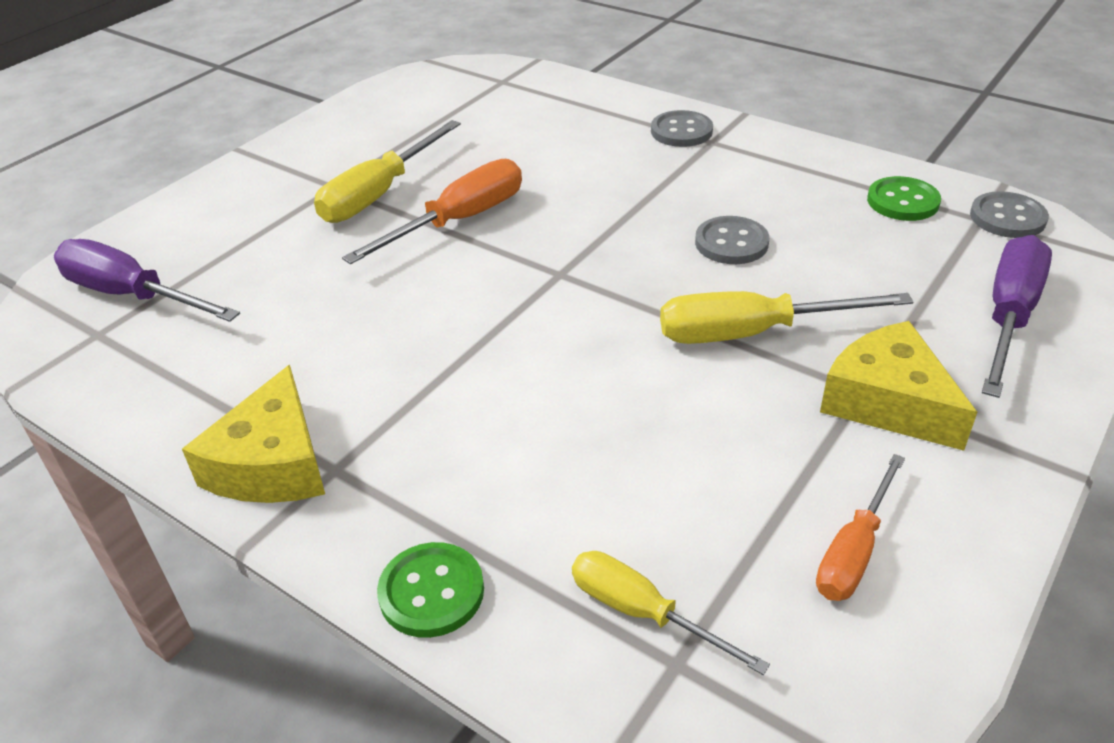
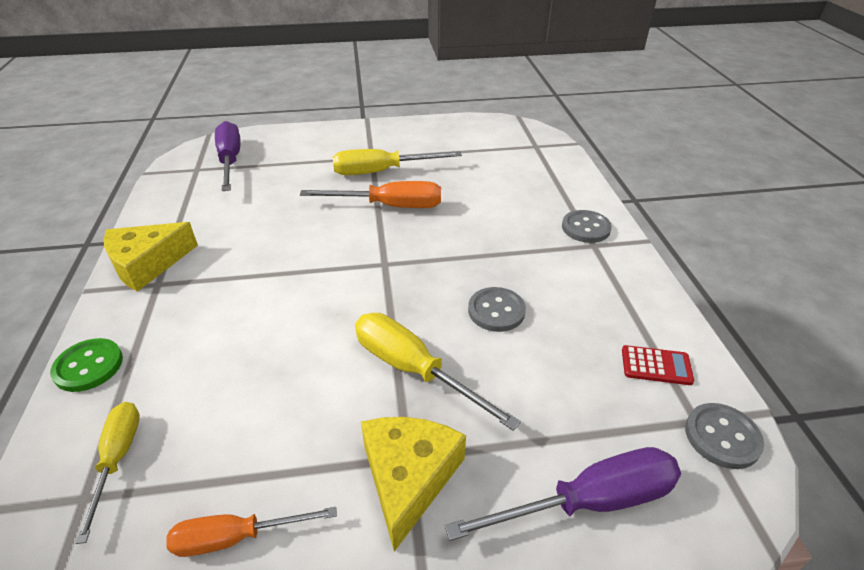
camera: 45 degrees right, 0 degrees up
(902, 201) = (656, 366): green button -> red calculator

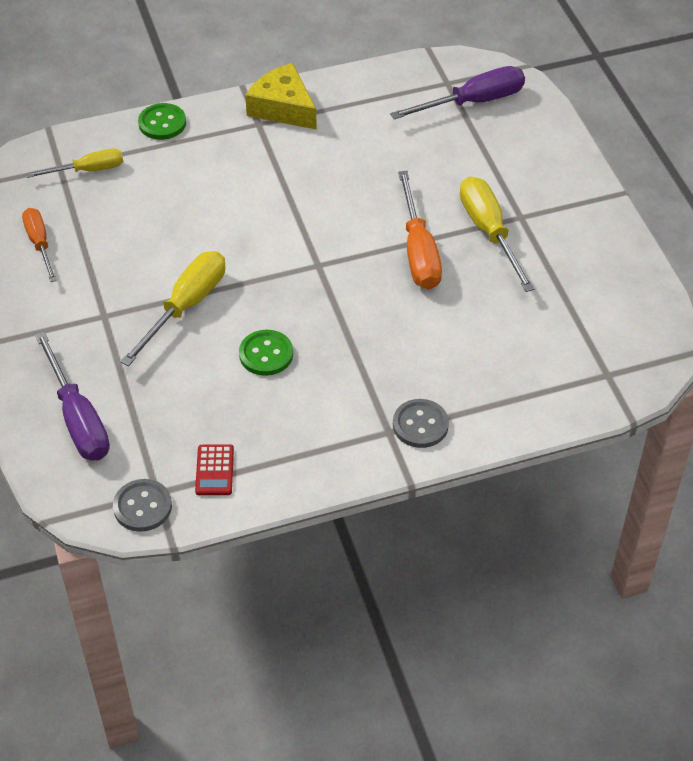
camera: 80 degrees right, 10 degrees up
(408, 477) = (88, 318): yellow cheese -> none
(496, 311) = (266, 354): grey button -> green button

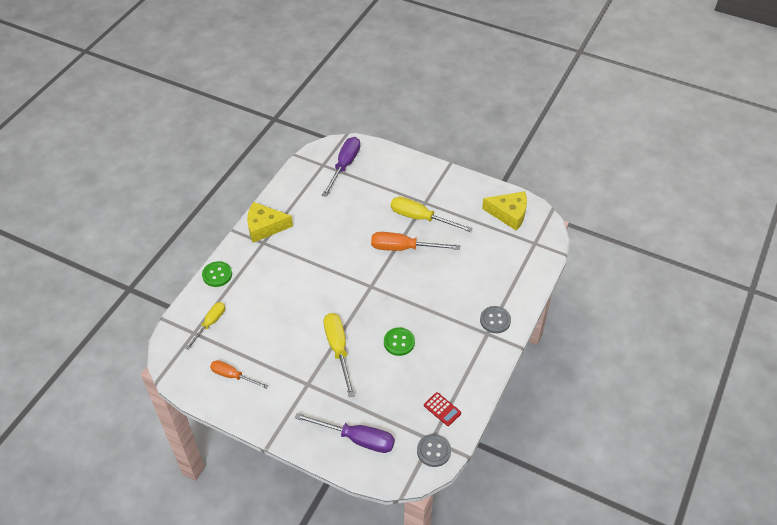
camera: 45 degrees left, 0 degrees up
(418, 251) = (404, 248): orange screwdriver -> orange screwdriver turned 150 degrees clockwise
(620, 312) = (509, 214): none -> yellow cheese

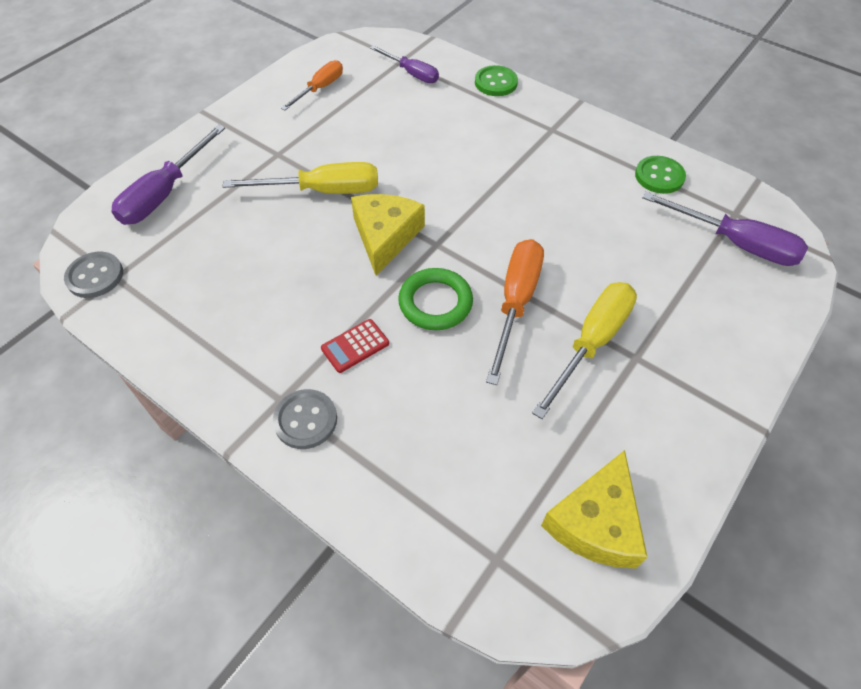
camera: 100 degrees right, 5 degrees up
(210, 324) = (411, 73): yellow screwdriver -> purple screwdriver
(265, 227) = (584, 133): yellow cheese -> yellow cheese (385, 236)
(399, 342) = (309, 264): green button -> green button (659, 176)
(412, 281) = (435, 302): none -> green ring
(442, 409) = (159, 300): red calculator -> red calculator (355, 346)

